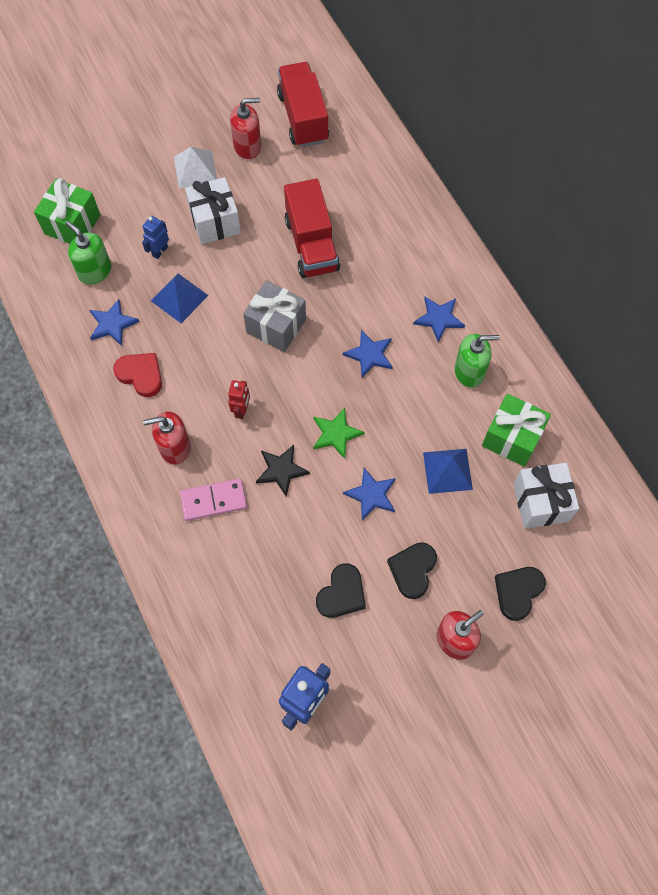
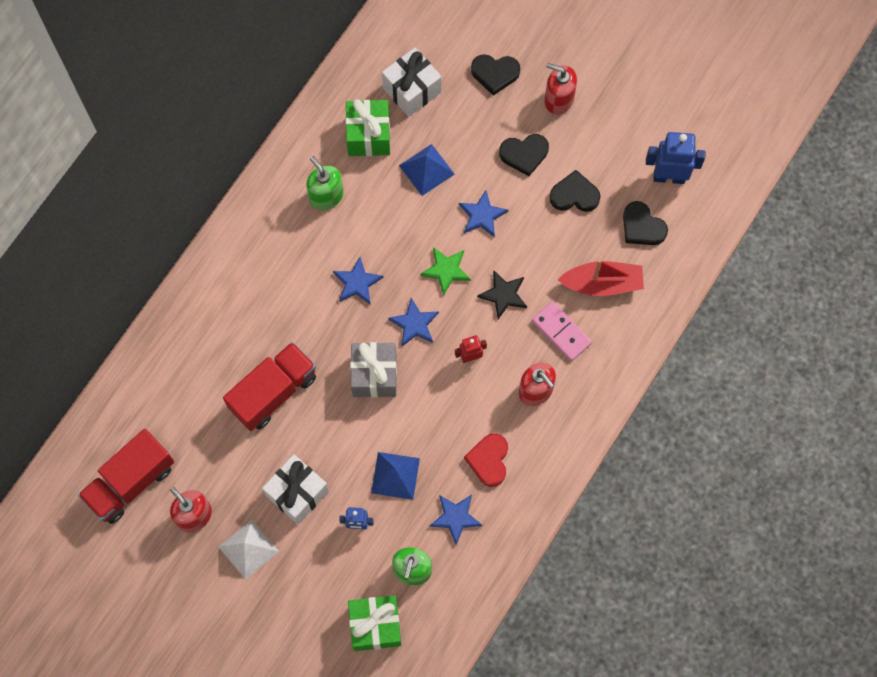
camera: 120 degrees left, 5 degrees up
(236, 566) = (602, 283): none -> red boat
(269, 640) = (642, 227): none -> black heart
(439, 319) = (289, 245): blue star -> blue star (414, 324)

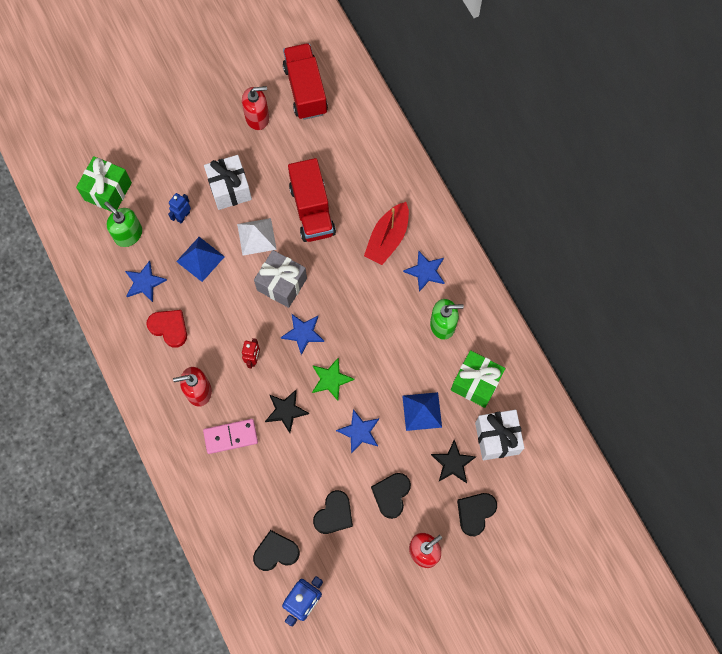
camera: 120 degrees right, 0 degrees up
(248, 549) = (212, 139): white pyramid -> white pyramid (256, 236)
(357, 282) = (360, 310): blue star -> blue star (425, 271)
(460, 116) = (453, 463): none -> black star
(602, 283) = (249, 491): red boat -> red boat (387, 238)

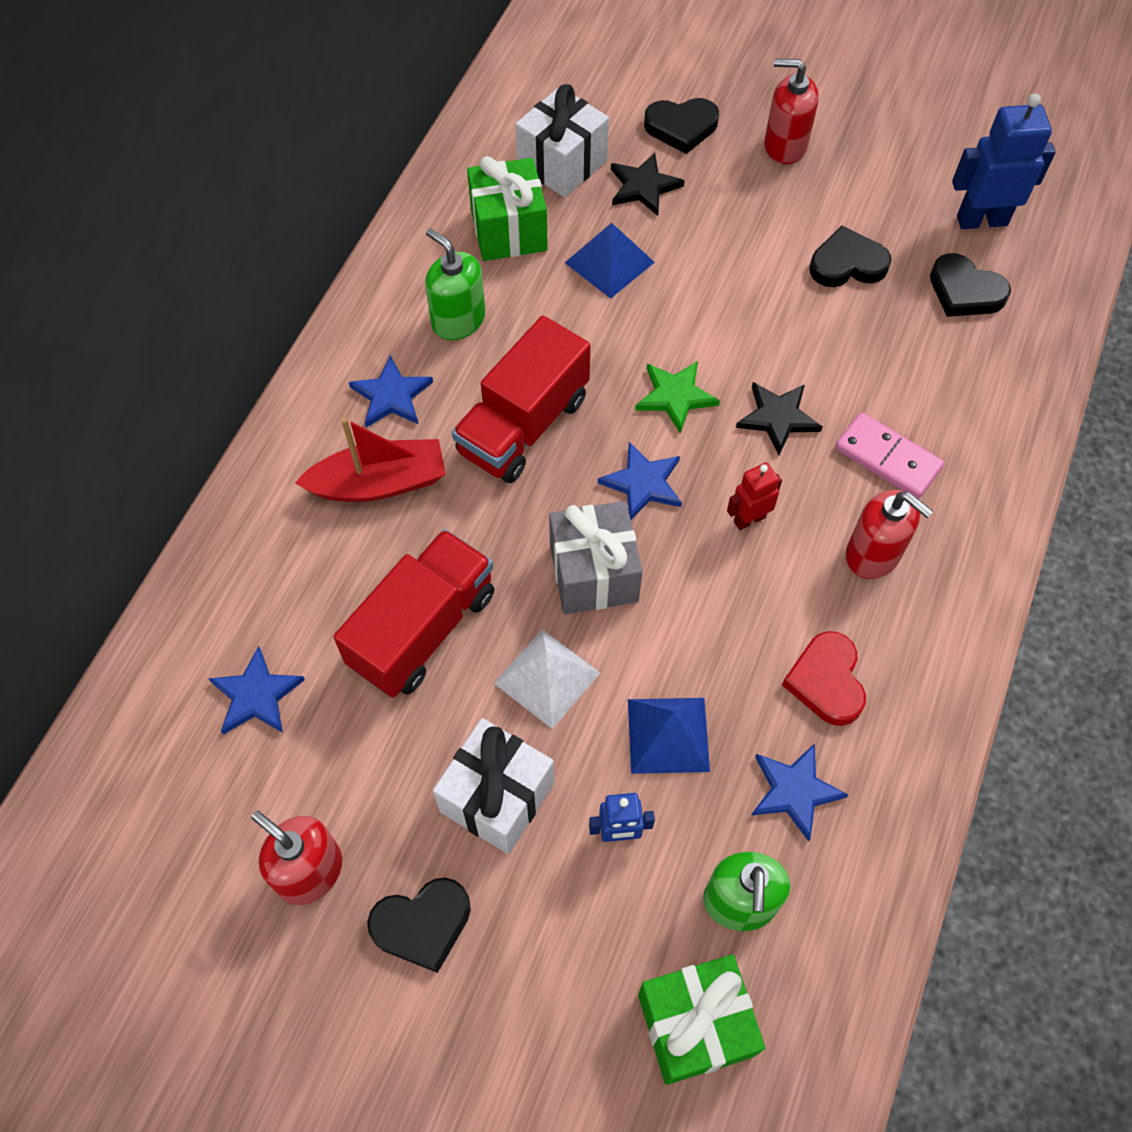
camera: 130 degrees left, 10 degrees down
(305, 90) = (181, 830): red truck -> red truck (523, 425)
(359, 432) = (712, 311): blue star -> blue star (256, 695)
(391, 495) = (754, 222): black heart -> black heart (422, 924)

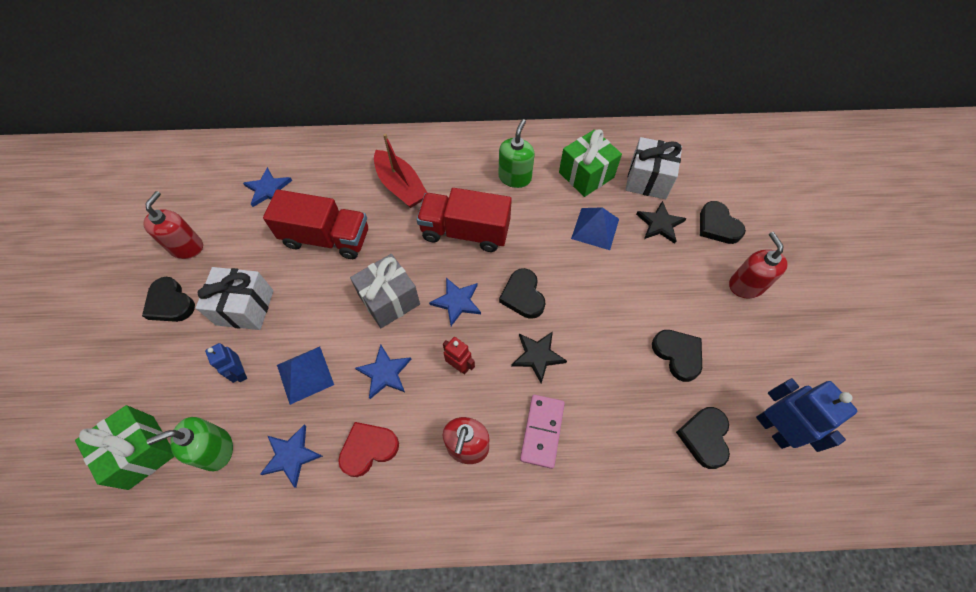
camera: 65 degrees right, 0 degrees up
(391, 395) = (453, 170): blue star -> blue star (385, 373)
(547, 677) = (319, 303): white pyramid -> none
(675, 396) = (523, 296): green star -> black heart

